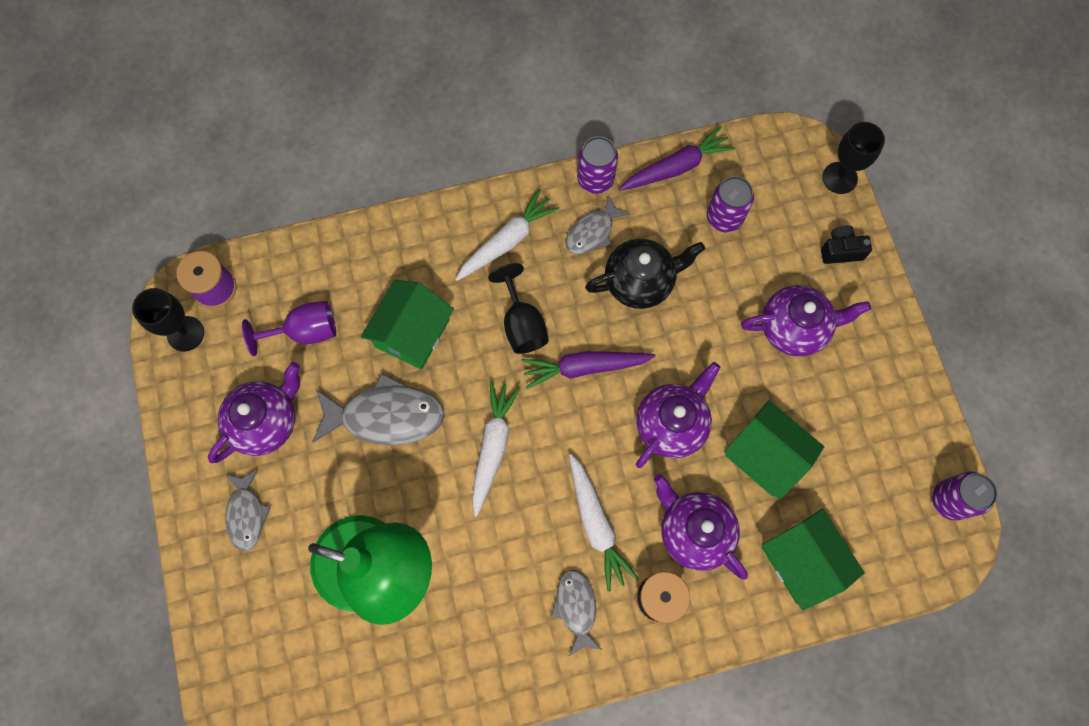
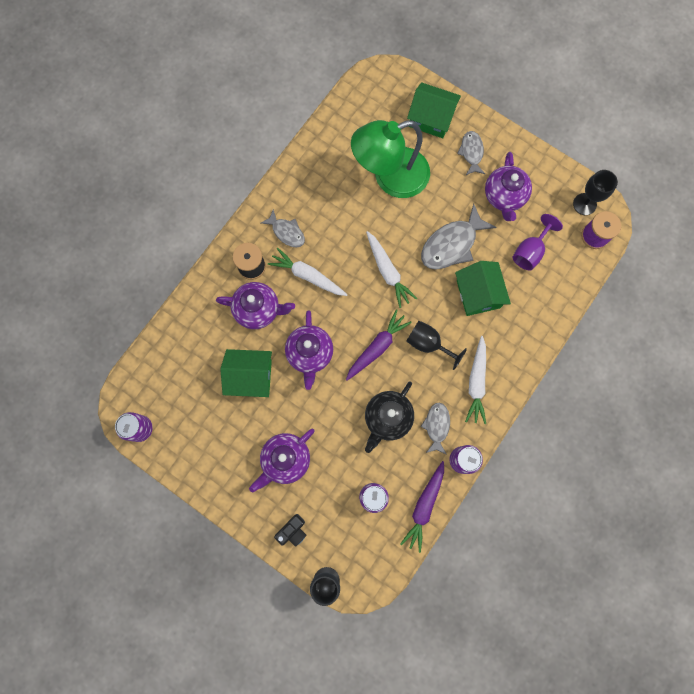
camera: 140 degrees right, 5 degrees up
(246, 514) = (471, 152): grey fish -> grey fish turned 45 degrees clockwise
(802, 561) = (195, 338): green house -> green house (431, 118)

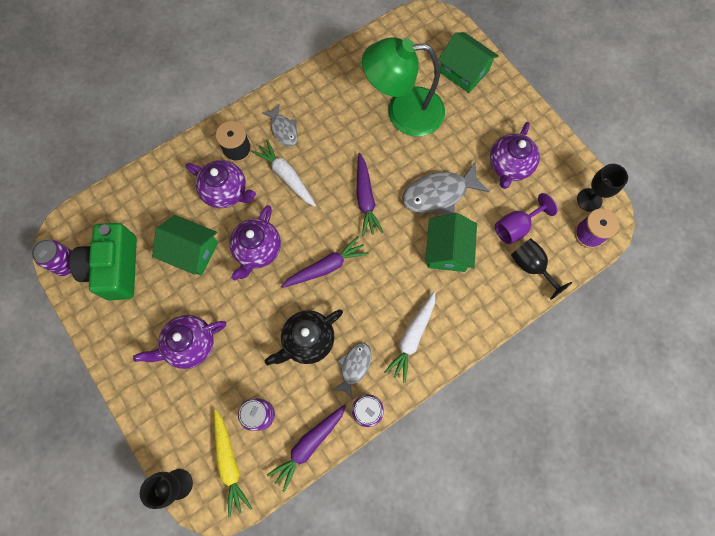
camera: 20 degrees right, 5 degrees down
(187, 416) = (115, 268): none -> green camera
(292, 531) = (166, 419): black camera -> none
(363, 546) = (229, 463): none -> yellow carrot
(388, 272) = (365, 199): white carrot -> purple carrot
(428, 344) = (378, 281): black goblet -> black goblet (531, 266)
(471, 152) = (492, 115): grey fish -> none

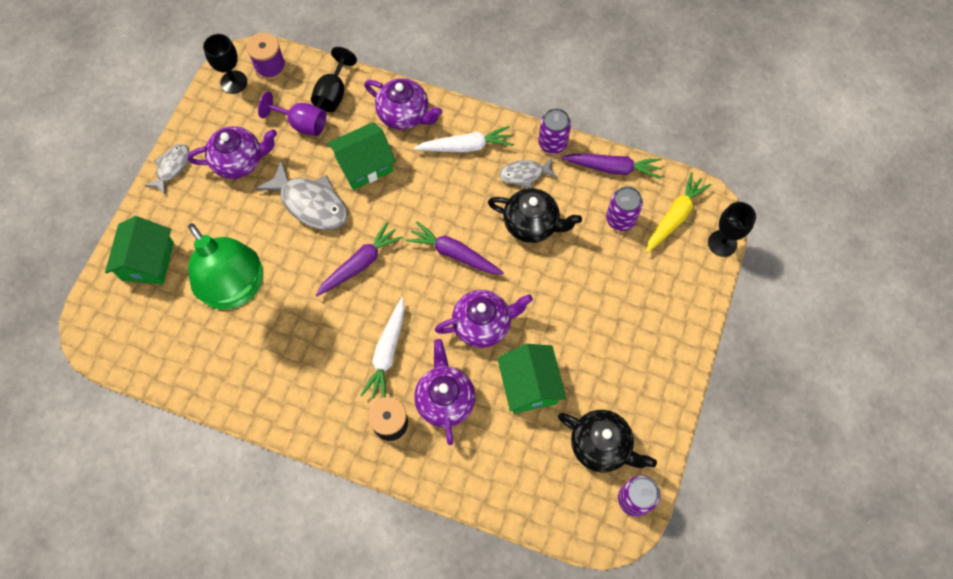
camera: 125 degrees left, 5 degrees down
(115, 268) = (601, 446): green camera -> black teapot
(190, 345) = (612, 318): purple teapot -> purple teapot (404, 115)
(283, 130) = (335, 394): grey fish -> grey fish (172, 167)

